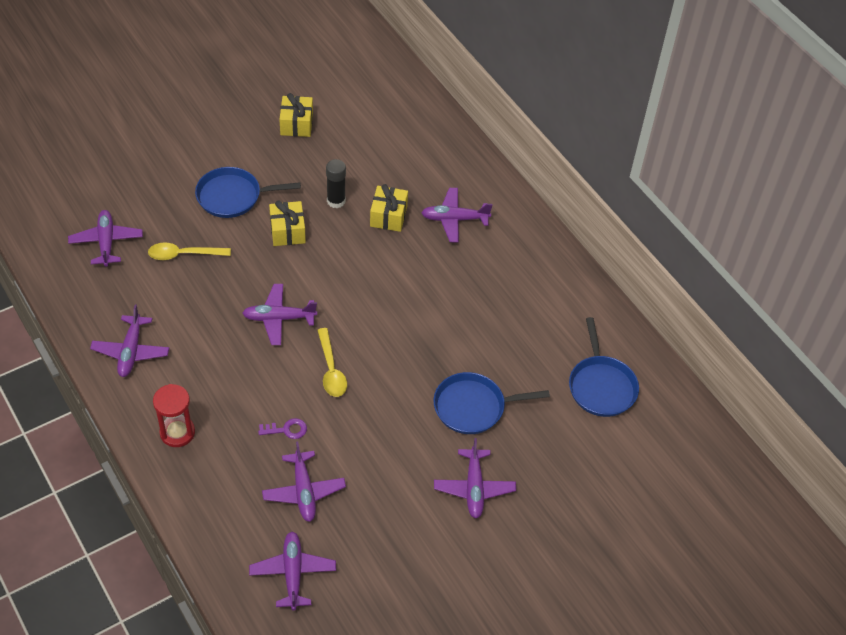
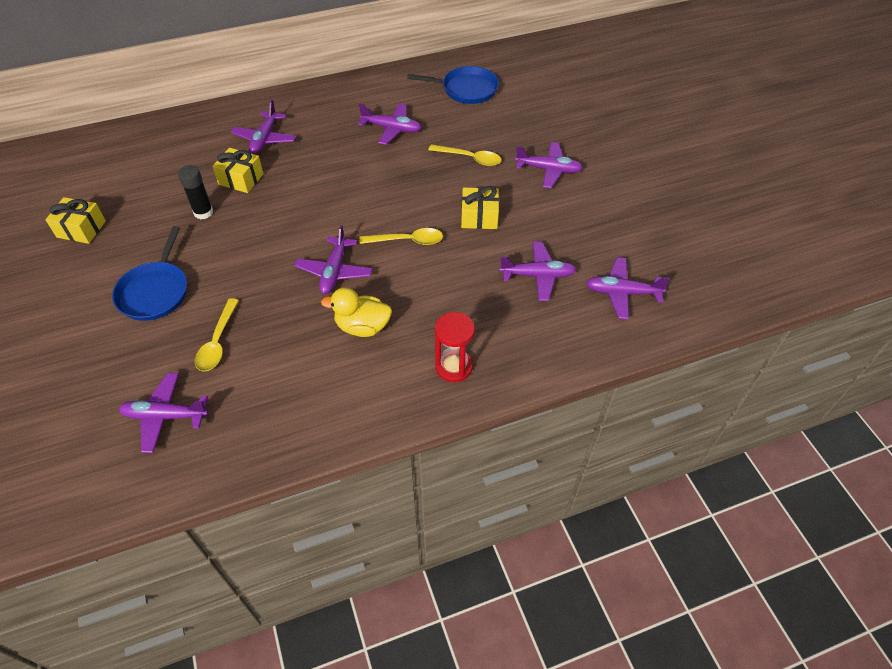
camera: 75 degrees left, 0 degrees up
(131, 351) = (336, 401): purple plane -> purple plane (392, 129)
(215, 354) = (362, 327): none -> yellow duck
(286, 429) = (468, 280): purple key -> none
(287, 231) = (225, 252): yellow gift -> yellow gift (479, 217)
(473, 407) = (470, 158): blue pan -> yellow spoon

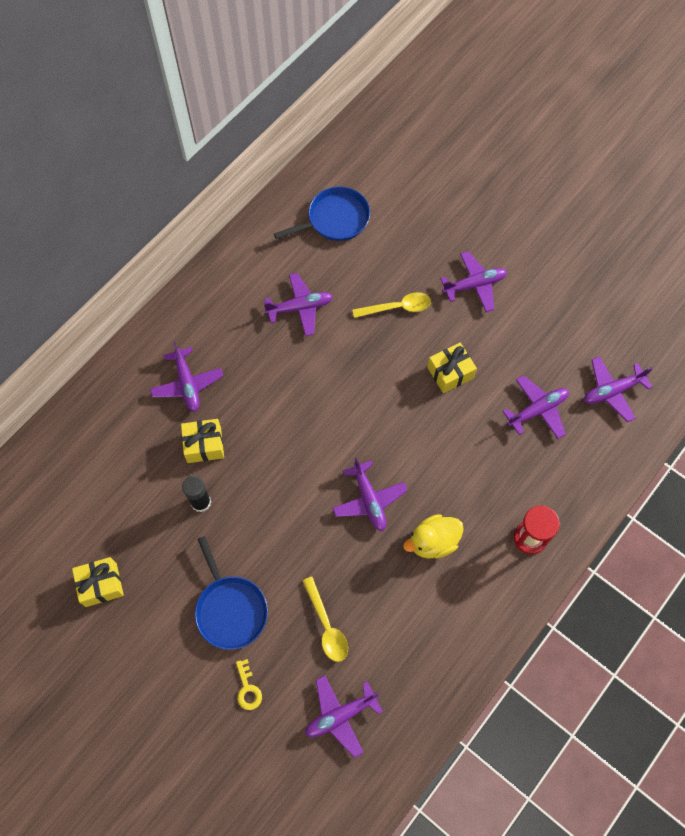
camera: 30 degrees left, 15 degrees up
(112, 354) = (248, 689): none -> yellow key
(407, 241) = (407, 432): yellow spoon -> none

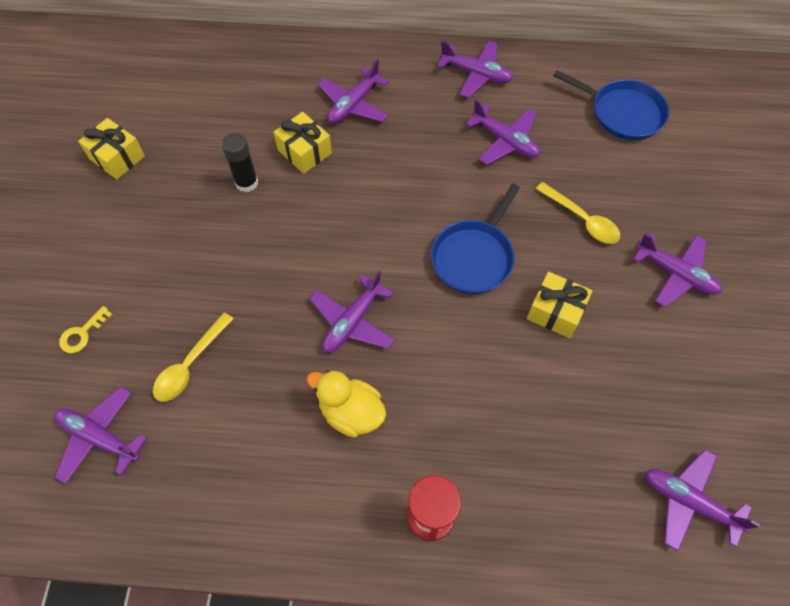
camera: 55 degrees right, 5 degrees down
(230, 609) = (155, 270): blue pan -> blue pan (474, 257)
(537, 410) = (590, 429): purple plane -> purple plane (476, 74)

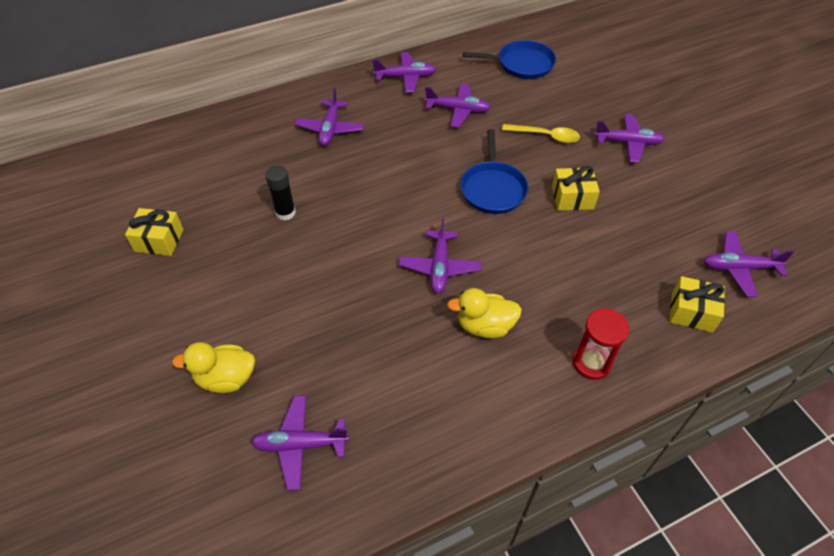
camera: 30 degrees left, 10 degrees down
(82, 333) = (226, 378): yellow key -> yellow duck
(190, 364) = (336, 355): yellow spoon -> none
(304, 152) = (316, 174): yellow gift -> yellow gift (691, 312)

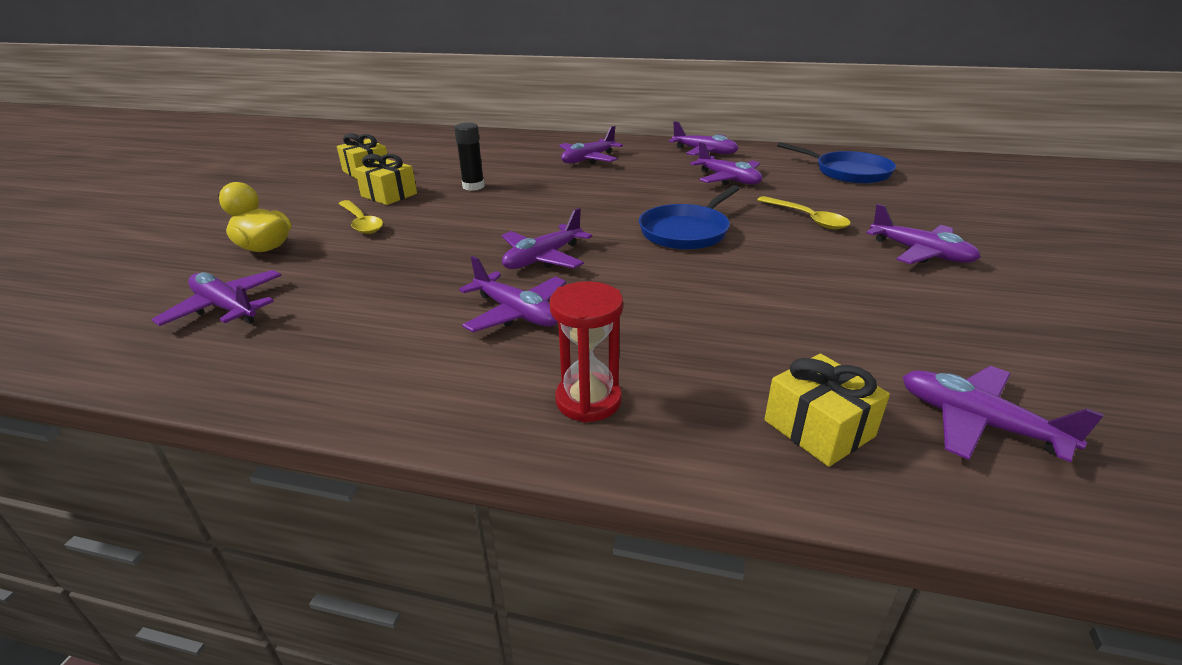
camera: 40 degrees right, 20 degrees down
(260, 306) = (361, 223): none -> yellow spoon
(485, 326) = (516, 313): yellow duck -> purple plane
(572, 197) = (776, 266): yellow gift -> yellow gift (389, 195)

